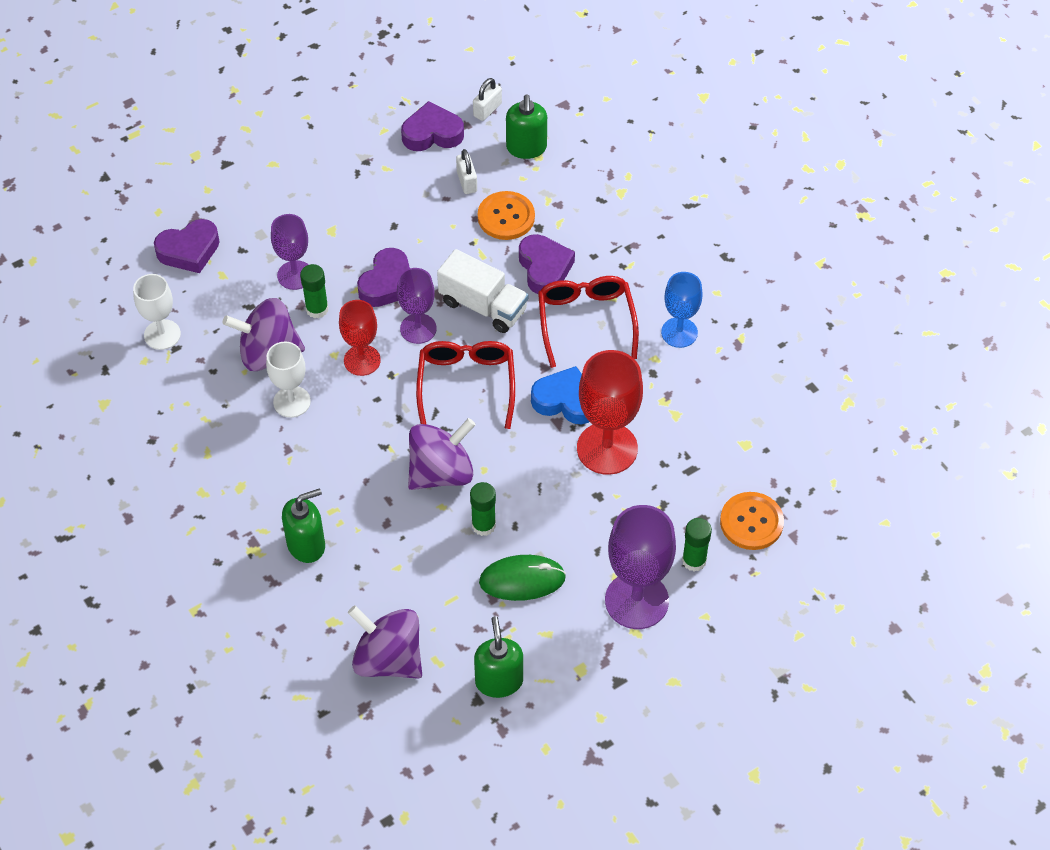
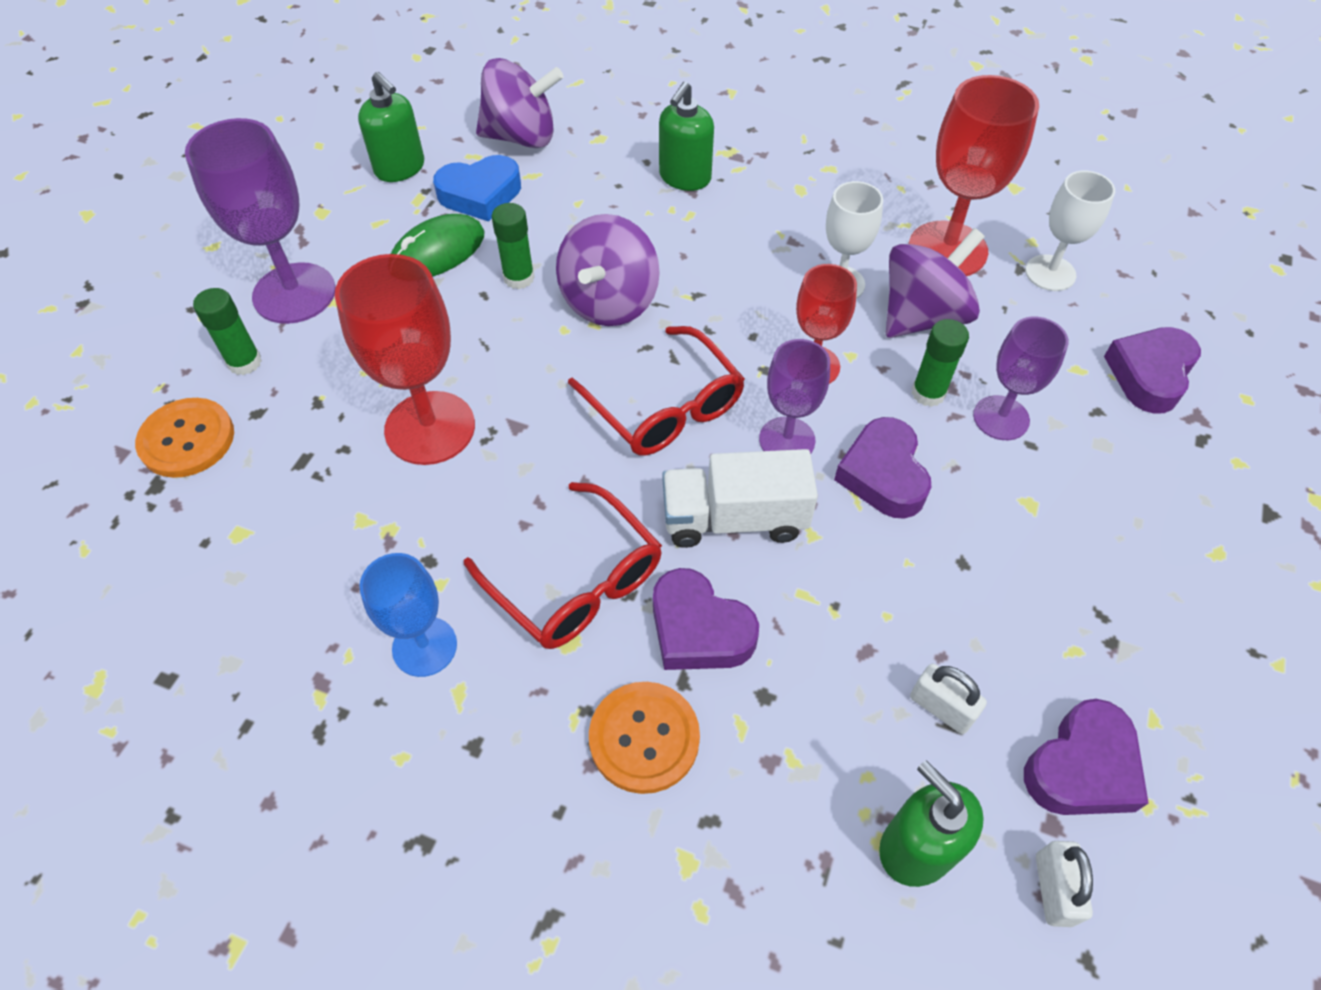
camera: 145 degrees right, 0 degrees up
(201, 385) = (947, 249): none -> red goblet
(506, 217) = (827, 681): orange button -> orange button (644, 738)
(565, 401) = (524, 456): blue heart -> blue heart (480, 194)

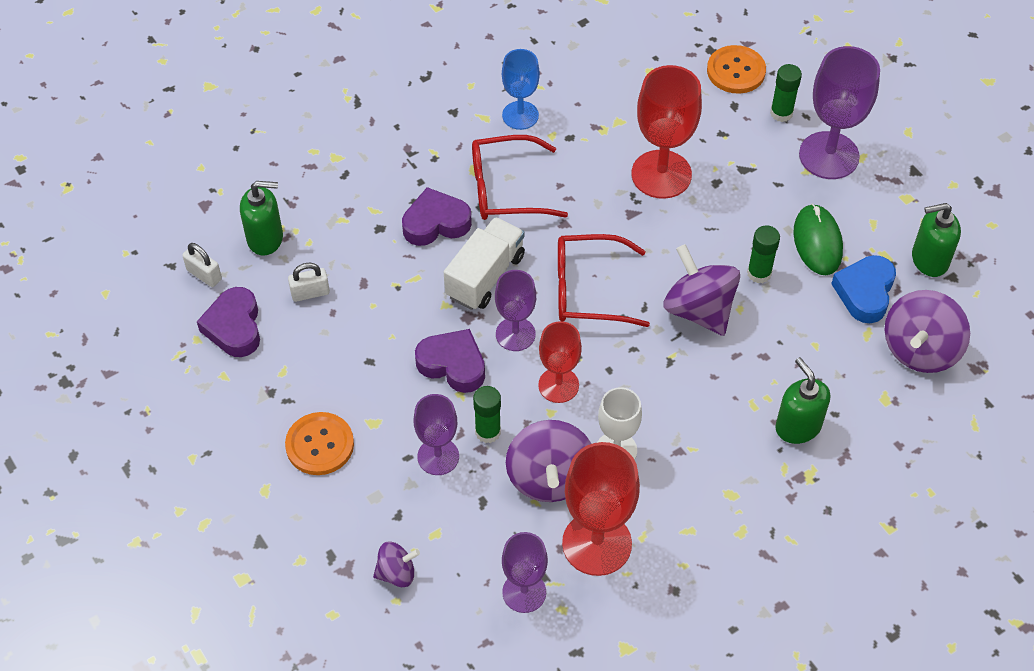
camera: 125 degrees right, 0 degrees up
(644, 738) = (401, 172): orange button -> orange button (320, 445)
(1050, 273) = (524, 592): white goblet -> purple goblet
(1150, 374) = (396, 573): purple heart -> purple spinning top

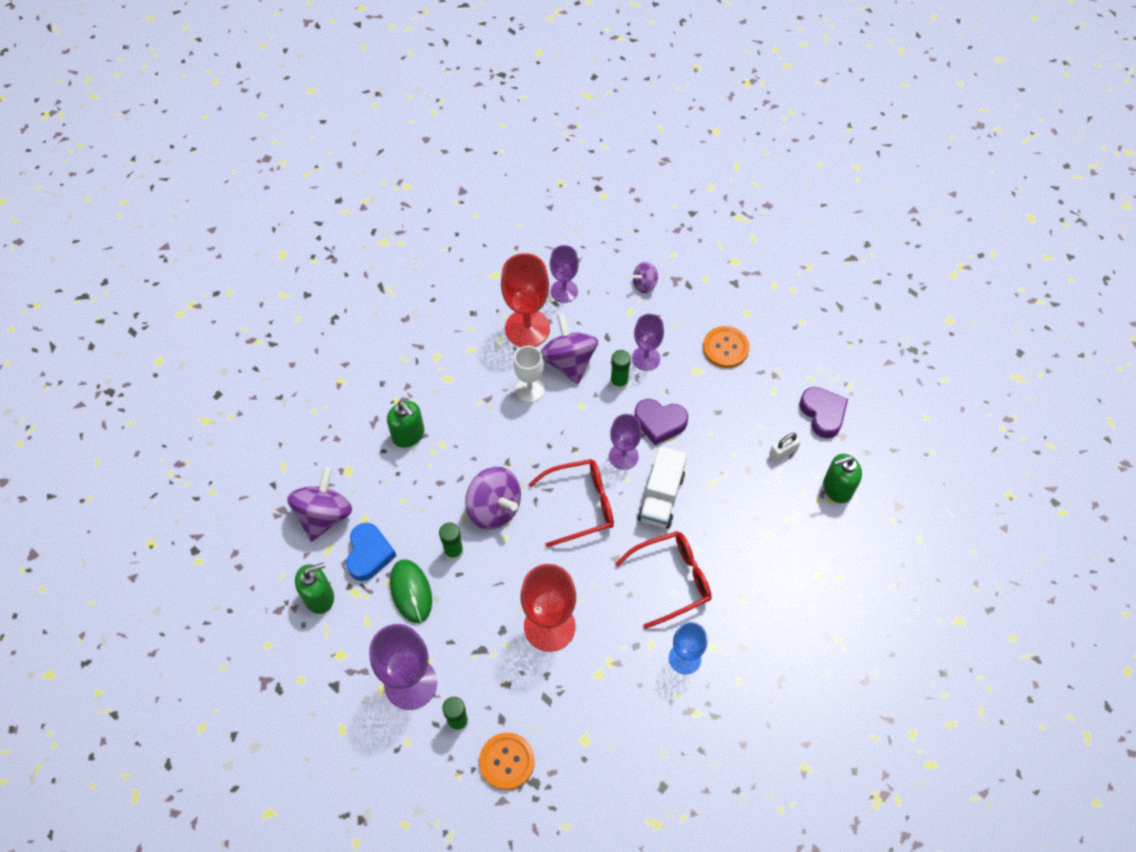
camera: 165 degrees right, 5 degrees up
(204, 275) = (865, 448): white padlock -> none
(436, 223) = (715, 534): purple heart -> none
(558, 385) = (581, 425): red goblet -> none

